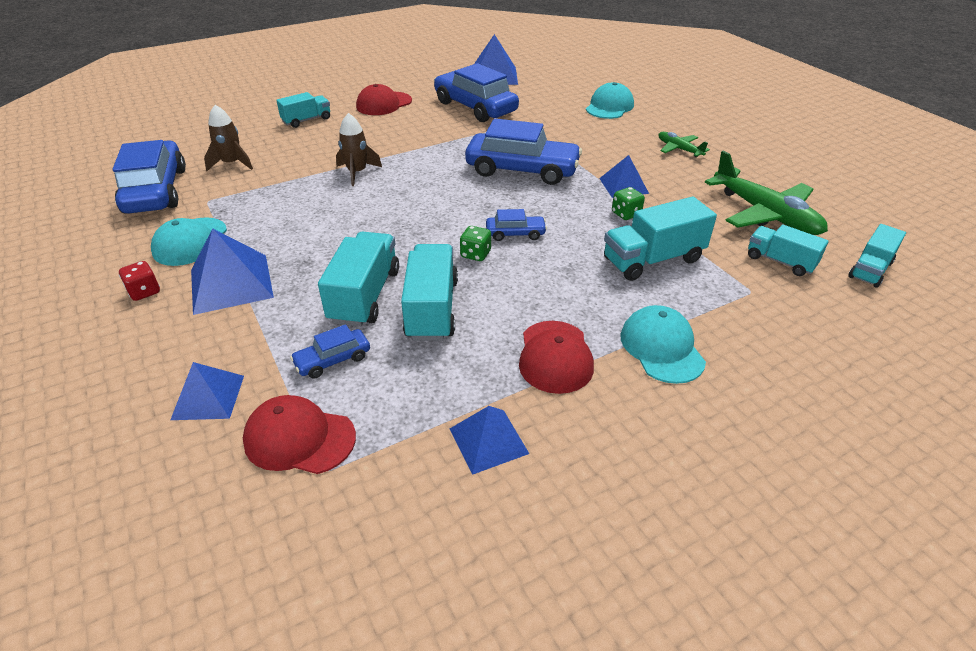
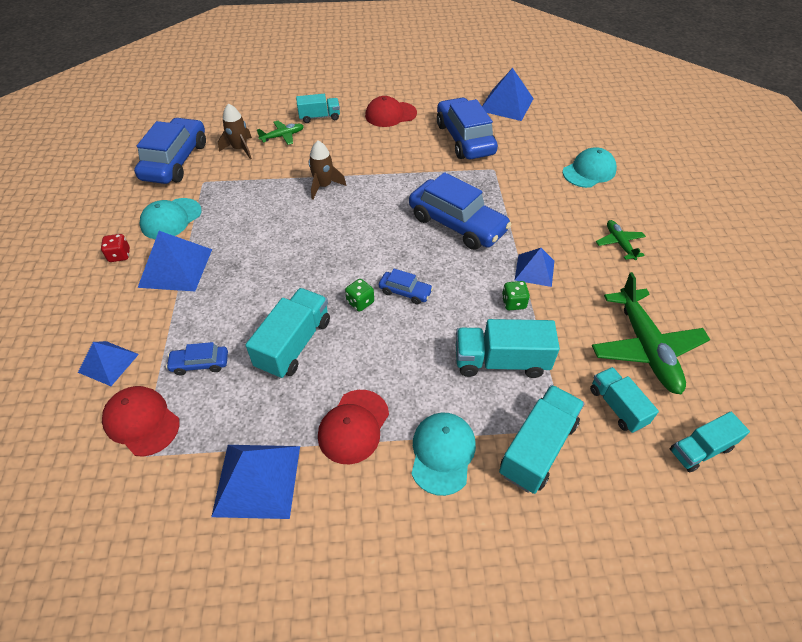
camera: 25 degrees right, 10 degrees up
(276, 143) = (282, 136): none -> green plane
(365, 296) = (255, 313): turquoise truck -> turquoise truck (537, 448)
(488, 440) = (257, 480): blue pyramid -> blue pyramid, size x1.58

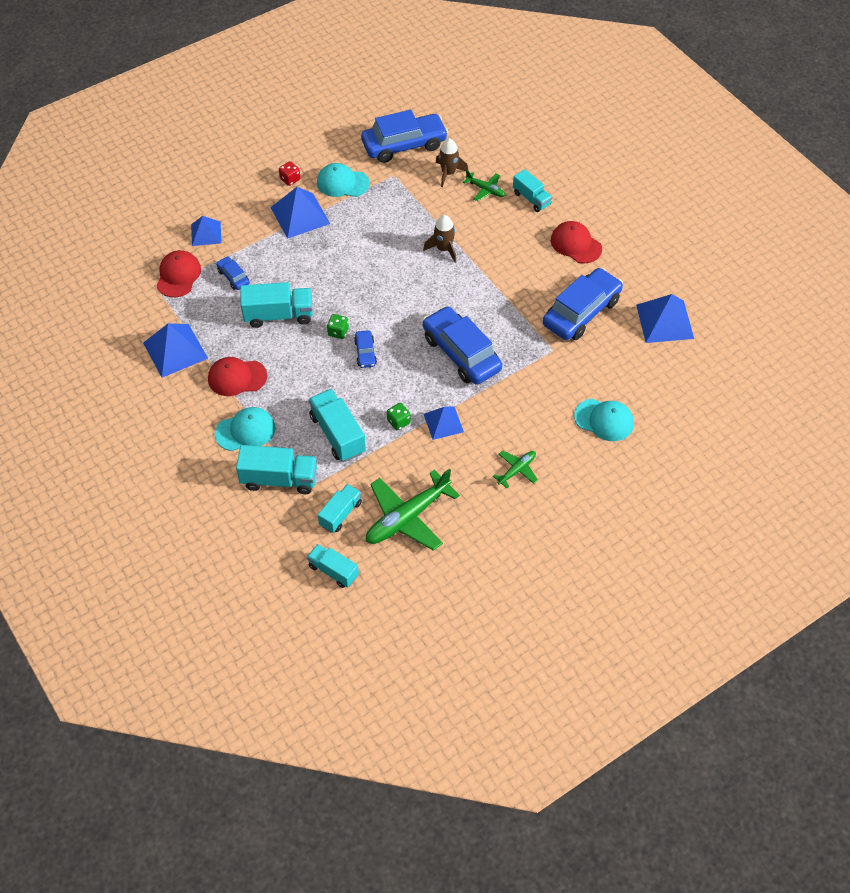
camera: 60 degrees right, 5 degrees up
(457, 224) = (461, 353): blue car -> blue car turned 135 degrees clockwise

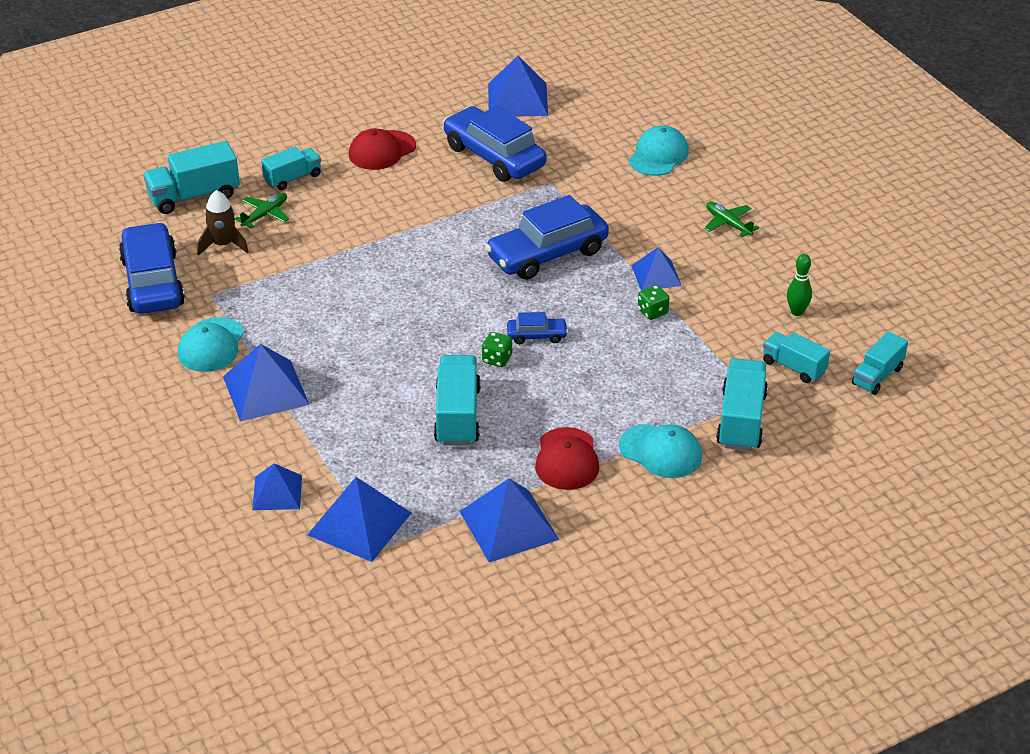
camera: 85 degrees left, 15 degrees down
(178, 275) = (359, 523): red cap -> blue pyramid
(233, 277) = (375, 462): blue car -> none
(245, 431) = (660, 451): turquoise cap -> turquoise cap turned 135 degrees clockwise
(290, 179) = (187, 399): red dice -> none
(337, 434) = (670, 365): turquoise truck -> turquoise truck (194, 196)
(407, 517) = (797, 312): green plane -> green bowling pin
(443, 249) = (365, 257): brown rocket -> none

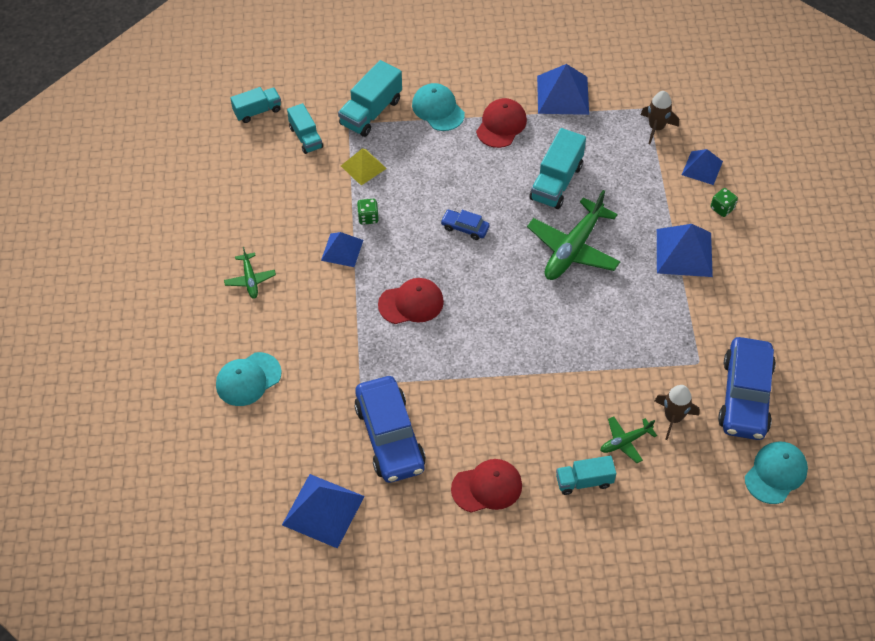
camera: 155 degrees left, 15 degrees up
(194, 196) = (682, 493): turquoise truck -> none
(211, 345) = (713, 310): turquoise cap -> turquoise cap (775, 473)
(359, 523) = (656, 128): blue pyramid -> brown rocket
(399, 354) = (573, 248): none -> green plane
(497, 359) = (505, 218): green dice -> green dice (722, 208)
(547, 254) = (411, 303): blue car -> red cap
(699, 359) = (363, 167): none -> yellow pyramid
(797, 312) = (267, 179): green bowling pin -> none

